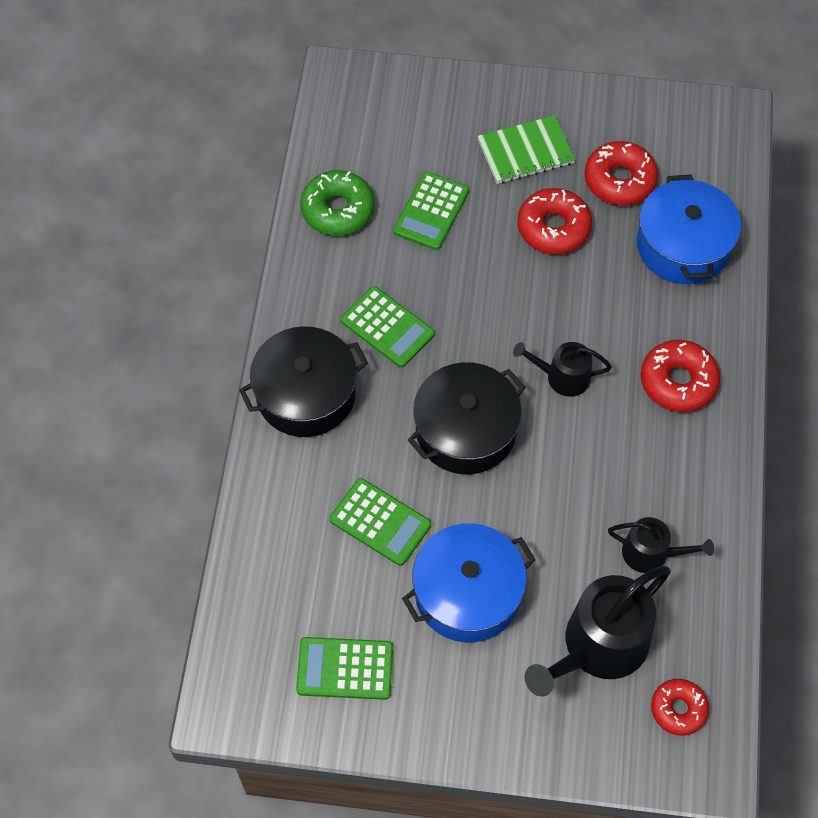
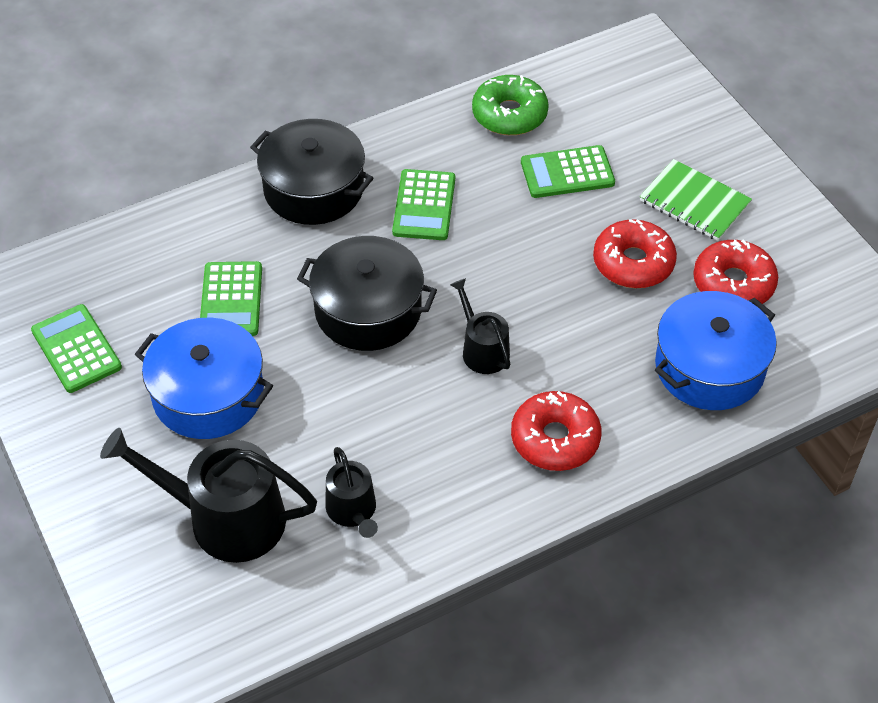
camera: 55 degrees right, 10 degrees down
(678, 709) = (205, 615): red donut -> none

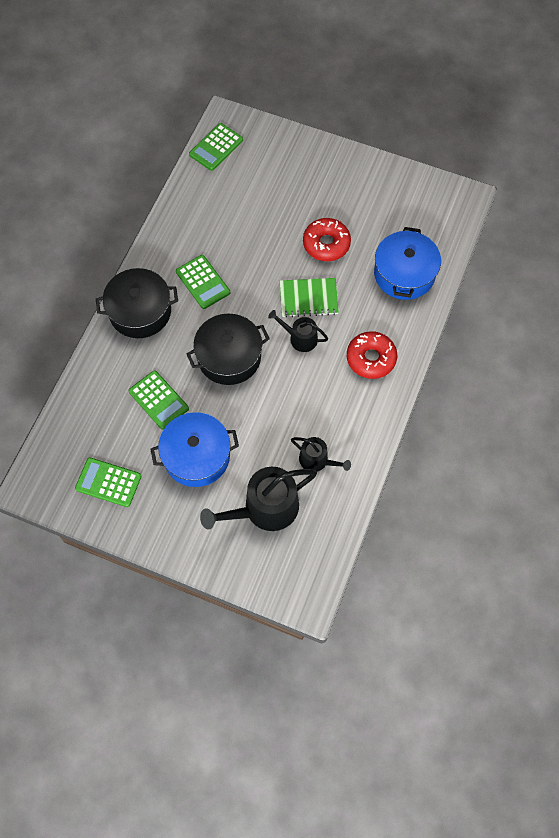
camera: 40 degrees left, 15 degrees up
(509, 114) = (197, 202): green donut -> none
(567, 173) = (254, 216): green calculator -> green calculator (216, 147)
(694, 202) = (325, 192): green notebook -> green notebook (308, 298)
(733, 283) = (378, 223): red donut -> none

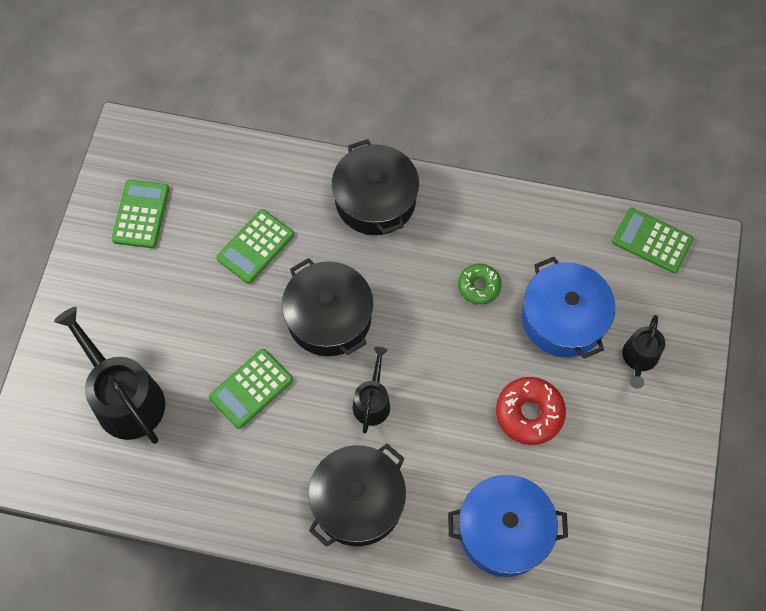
camera: 80 degrees right, 0 degrees up
(196, 456) = (186, 305): blue pot -> blue pot (563, 318)
(203, 282) = (433, 265): green calculator -> green calculator (251, 388)
(226, 256) = (479, 286): none -> green donut
(308, 298) = (436, 403): green notebook -> none
(317, 460) = (197, 452): black watering can -> black watering can (639, 358)
(371, 358) = (358, 501): red donut -> black pot

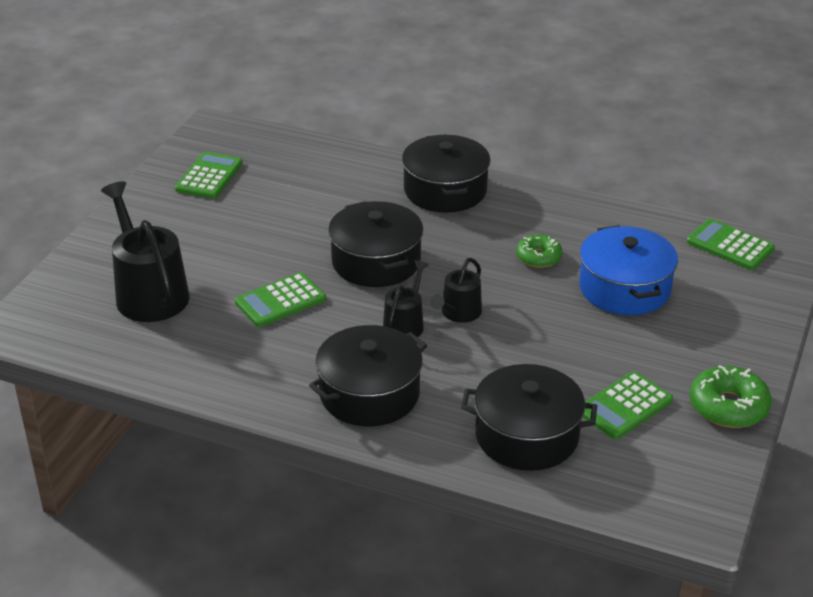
camera: 10 degrees right, 30 degrees down
(255, 246) = (315, 208): green calculator -> green calculator (624, 406)
(504, 531) = (527, 435): blue pot -> black pot
(529, 413) = (573, 351): red donut -> none
(639, 358) = (703, 325): black watering can -> black watering can (458, 313)
(672, 463) = (728, 407): none -> green donut

